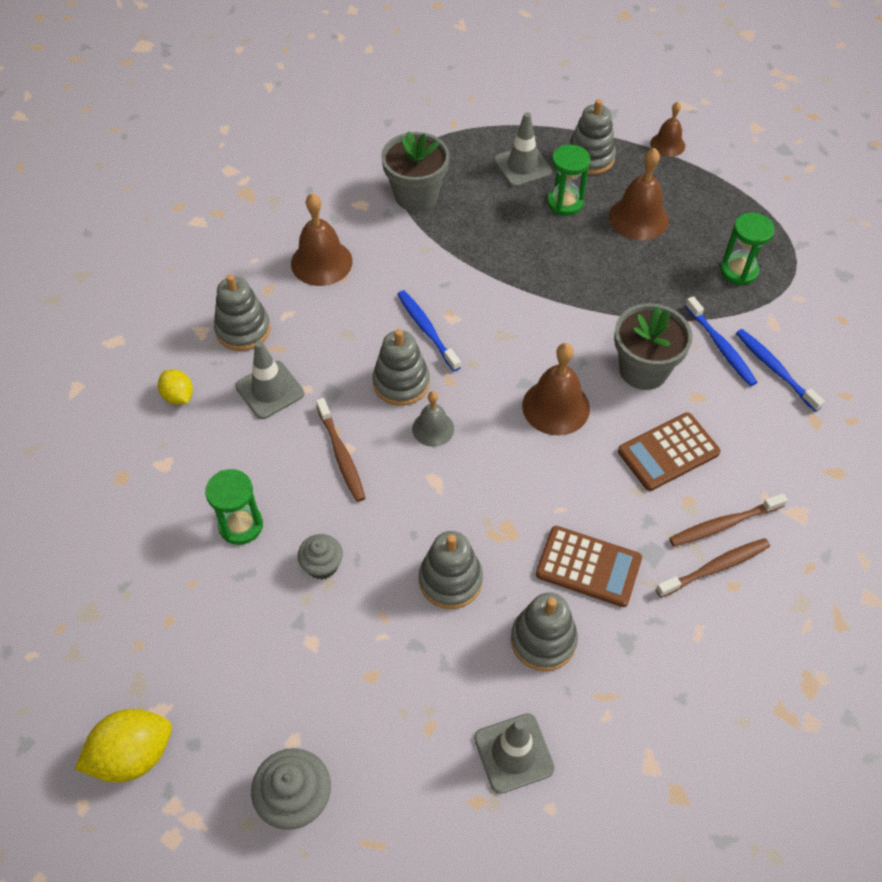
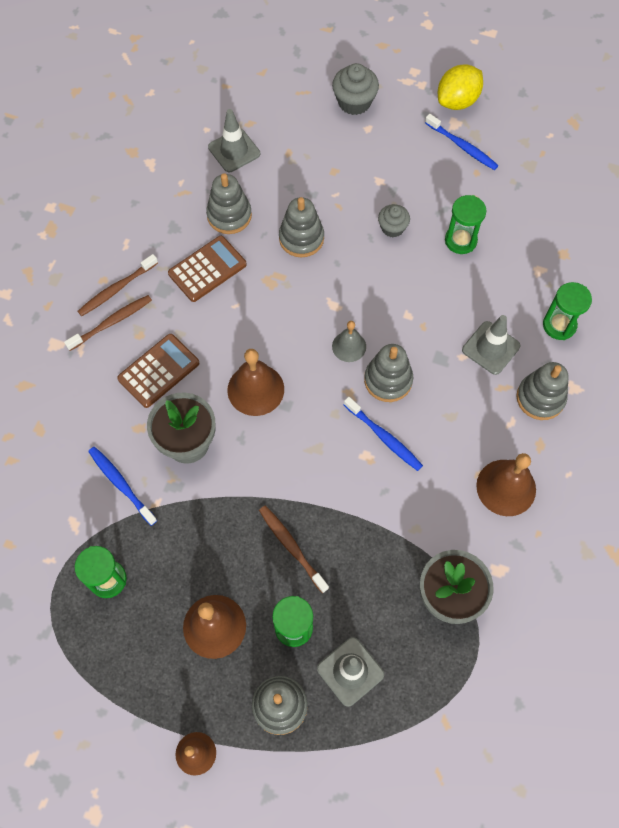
camera: 165 degrees right, 10 degrees up
(178, 396) = (559, 325): yellow lemon -> green hourglass
(341, 455) = (412, 308): brown toothbrush -> brown toothbrush (292, 547)
(588, 566) = (207, 269): brown calculator -> brown calculator turned 135 degrees clockwise
(775, 369) = (72, 472): blue toothbrush -> blue toothbrush (462, 146)

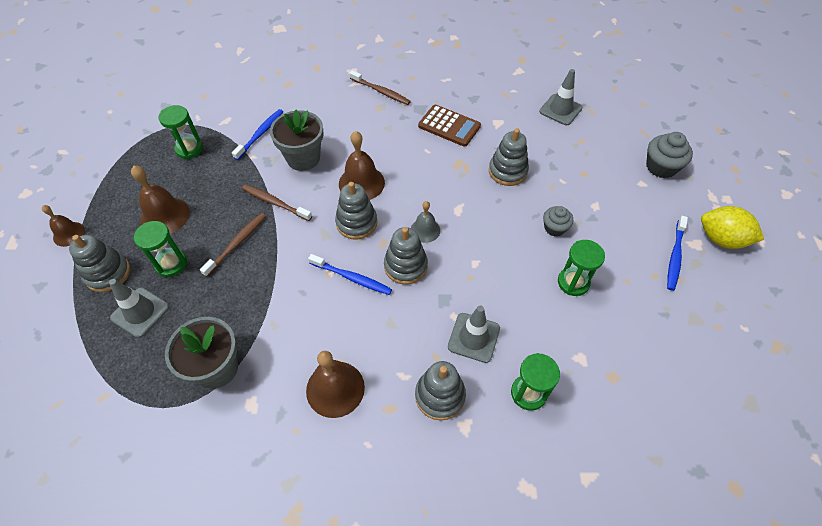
camera: 70 degrees right, 10 degrees down
(117, 289) = (408, 86): brown toothbrush -> brown toothbrush (275, 203)
(159, 371) = (354, 126): brown calculator -> none
(229, 215) = (502, 124): grey stacking toy -> grey stacking toy (356, 223)
(383, 437) = (351, 278): blue toothbrush -> blue toothbrush turned 90 degrees counterclockwise

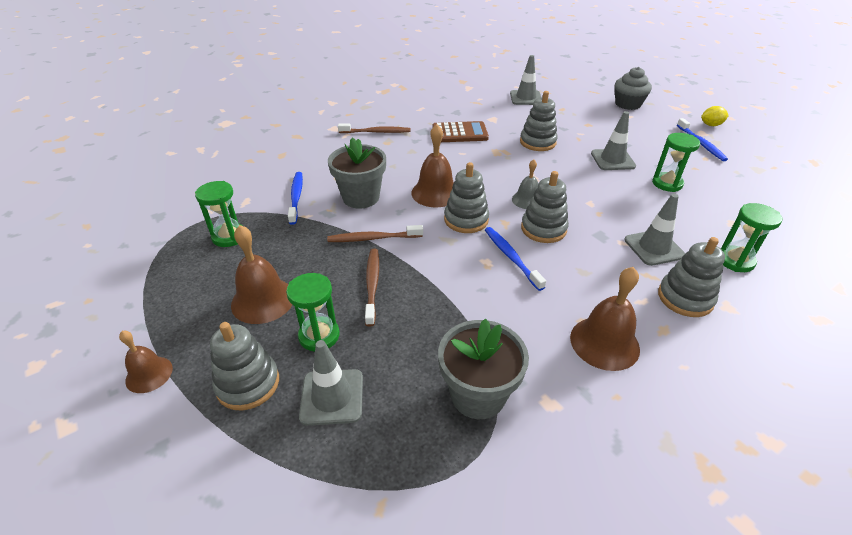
camera: 35 degrees left, 15 degrees down
(351, 278) = (511, 257): blue toothbrush -> blue toothbrush turned 105 degrees counterclockwise
(554, 228) = (612, 160): grey cupcake -> grey traffic cone
(721, 239) = (711, 125): yellow lemon -> yellow lemon, size x0.59

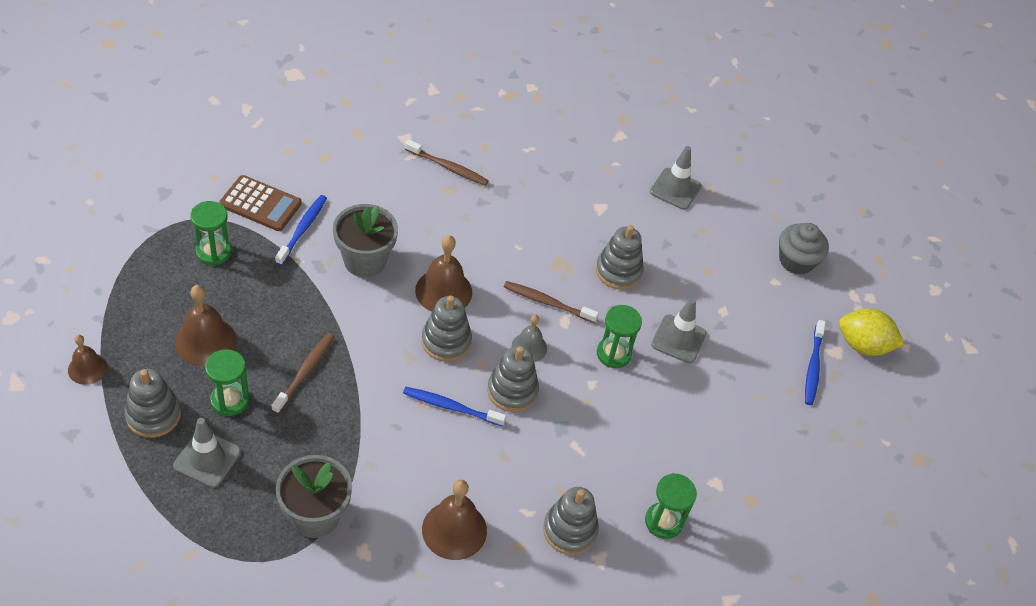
camera: 20 degrees right, 10 degrees up
(373, 238) = (341, 320): brown toothbrush -> brown toothbrush (547, 302)
(459, 133) = (541, 213): brown calculator -> brown calculator (260, 204)
(511, 257) = (451, 407): blue toothbrush -> blue toothbrush turned 75 degrees counterclockwise
(653, 248) = (599, 467): grey traffic cone -> none
(667, 184) = (703, 401): green hourglass -> green hourglass (613, 354)
(711, 125) = (863, 345): yellow lemon -> yellow lemon, size x1.69

